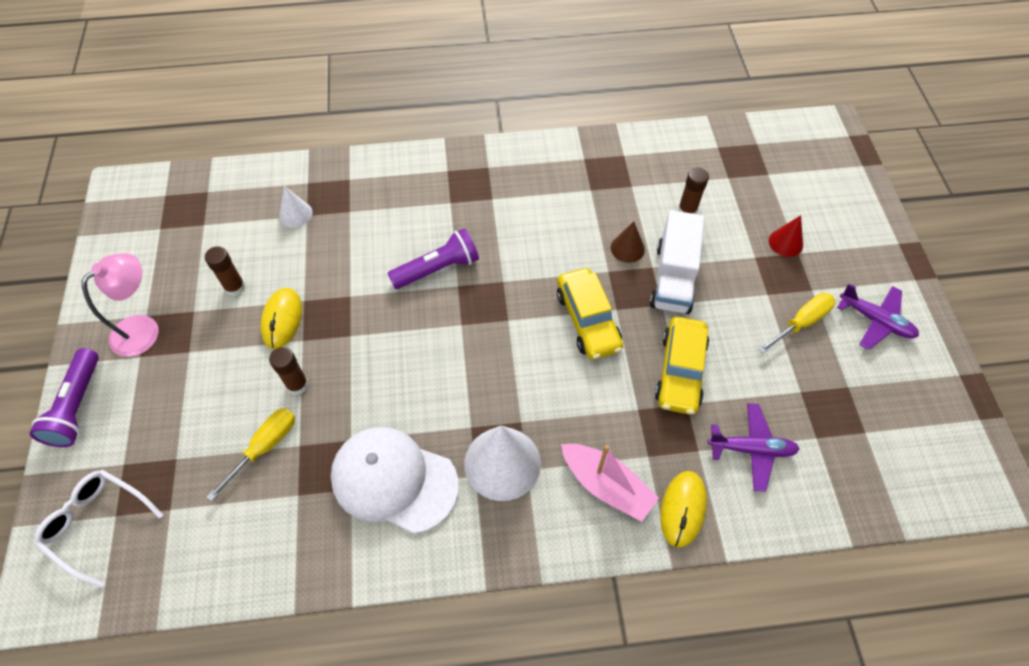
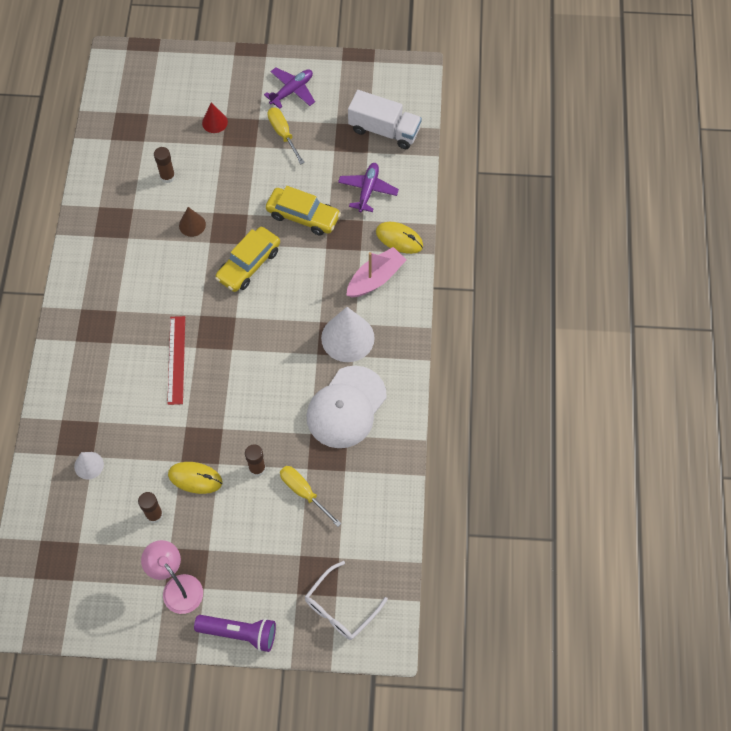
camera: 80 degrees left, 5 degrees up
(437, 269) = (176, 360): purple flashlight -> red ruler
(588, 320) = (249, 264): yellow car -> yellow car turned 135 degrees clockwise
(673, 278) = (226, 201): white truck -> white truck (384, 130)

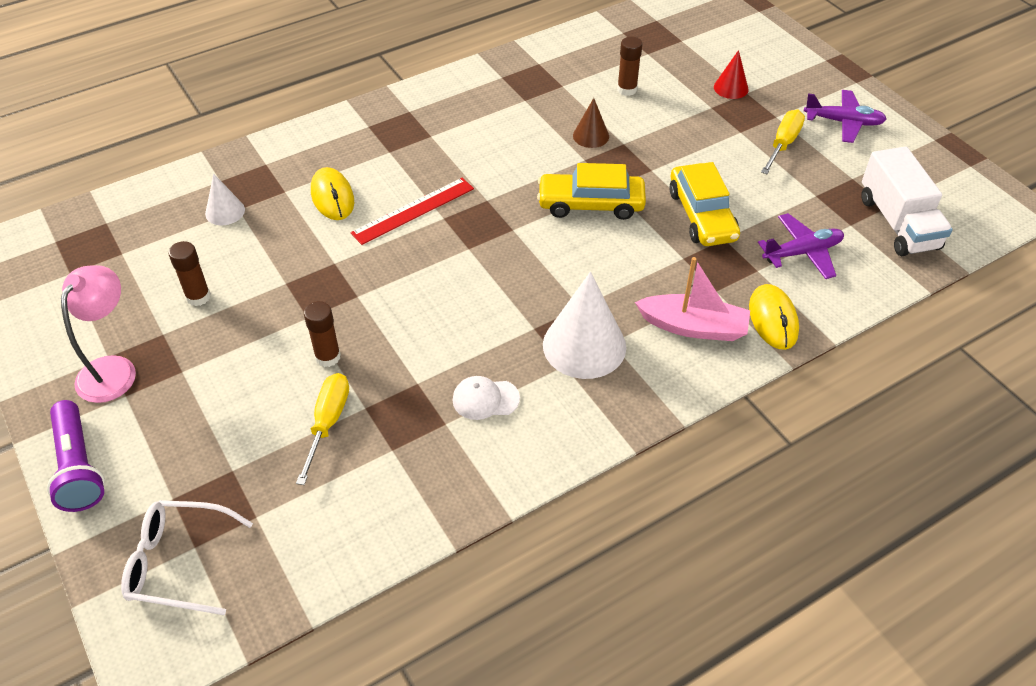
camera: 55 degrees right, 15 degrees down
(195, 478) = (272, 307): yellow mouse -> yellow mouse (332, 197)
(346, 407) = (485, 399): white cap -> white cap, size x0.46

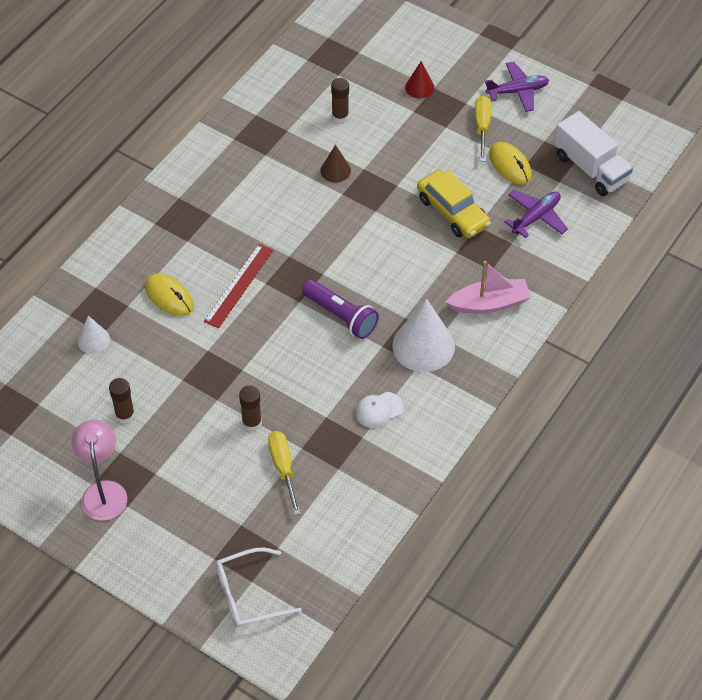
camera: 25 degrees left, 5 degrees up
(78, 467) = (134, 565): purple flashlight -> purple flashlight (341, 316)
(591, 204) = (368, 231): yellow car -> none
(773, 319) = (539, 277): yellow mouse -> yellow mouse (510, 165)

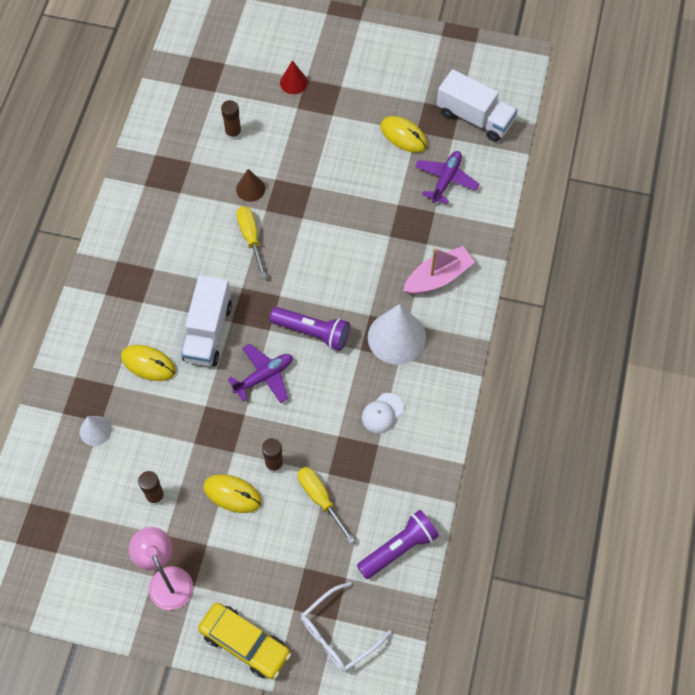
camera: 20 degrees left, 10 degrees up
(199, 436) = (232, 494): none -> yellow mouse
(239, 285) = (208, 332): red ruler -> white truck
(342, 537) = (399, 548): none -> purple flashlight
(452, 212) = (371, 197): yellow car -> yellow car (245, 643)
(482, 127) = (364, 106): yellow screwdriver -> yellow screwdriver (251, 238)
(517, 91) = (382, 61): purple plane -> purple plane (264, 376)

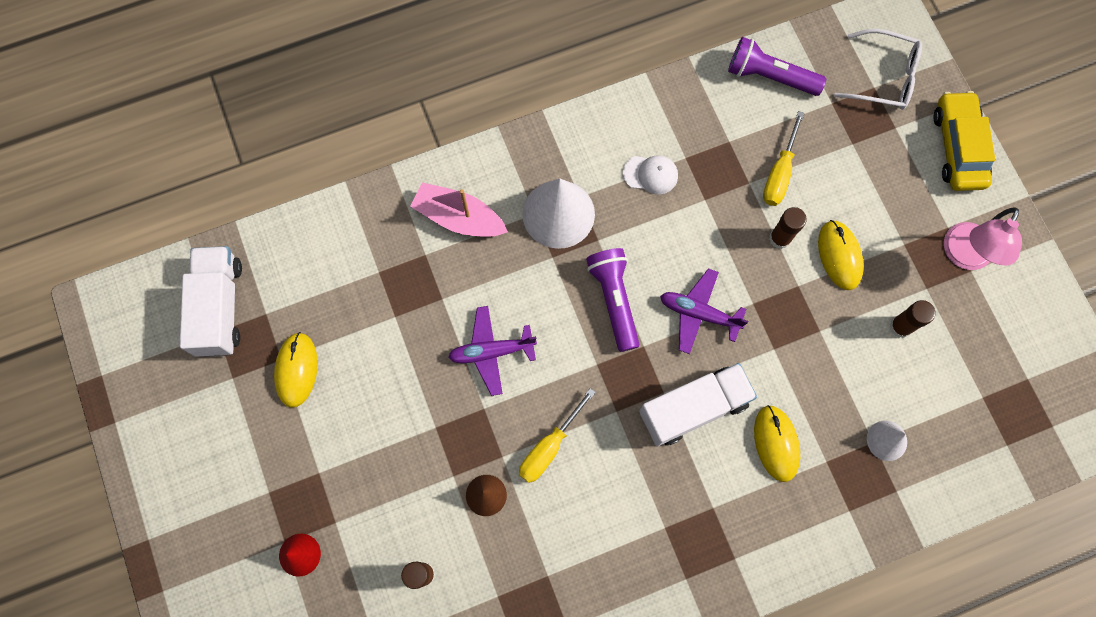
camera: 125 degrees left, 10 degrees up
(446, 180) = (328, 286): purple plane -> purple plane (491, 352)

